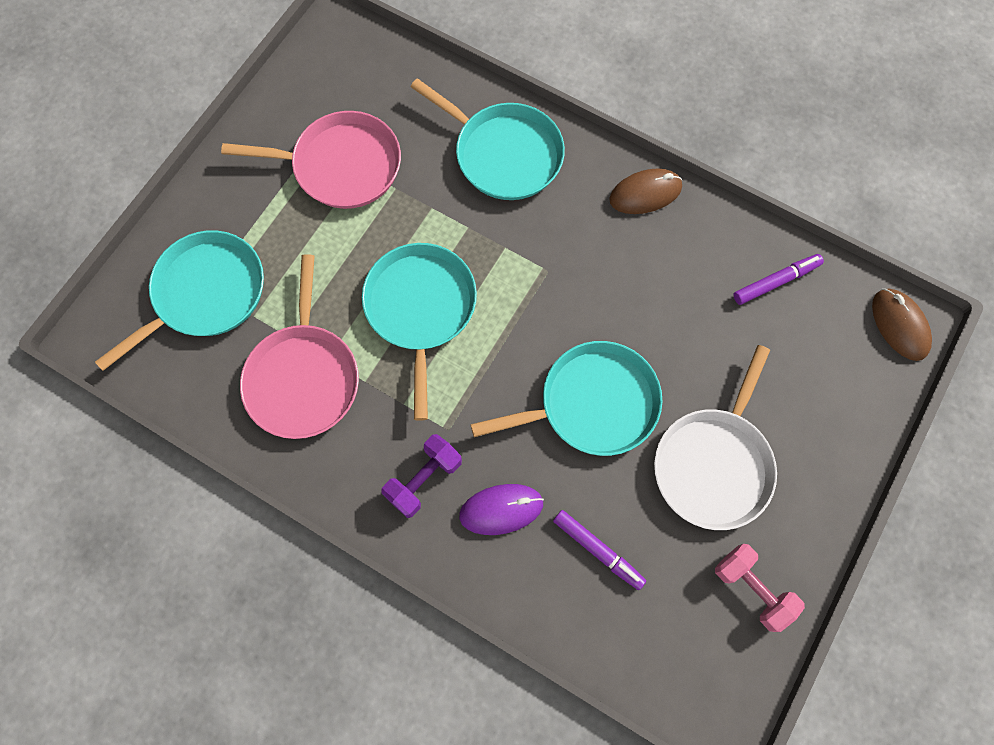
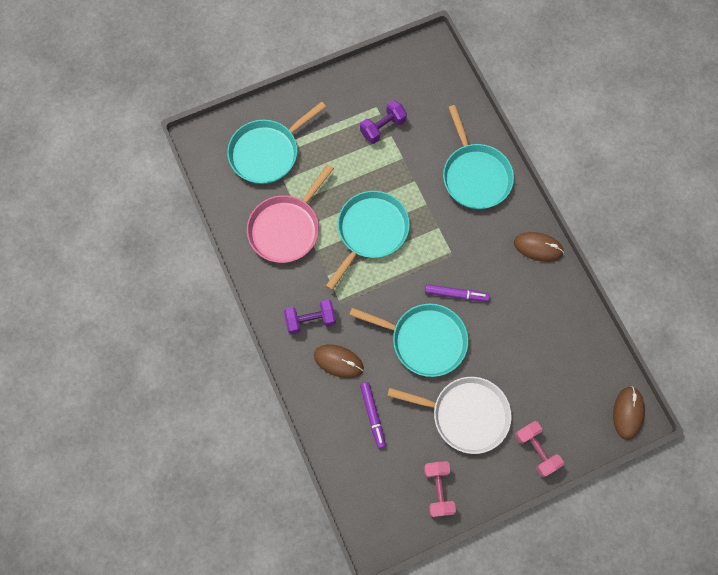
camera: 35 degrees right, 0 degrees up
(205, 293) = (267, 152): turquoise pan -> turquoise pan turned 150 degrees clockwise
(341, 165) = (383, 127): pink pan -> purple dumbbell
(501, 509) = (338, 361): purple mouse -> brown mouse
(714, 464) = (466, 415): white pan -> white pan turned 135 degrees counterclockwise
(776, 282) = (575, 343): purple marker -> purple marker (456, 294)
(831, 448) = (536, 450): none -> pink dumbbell

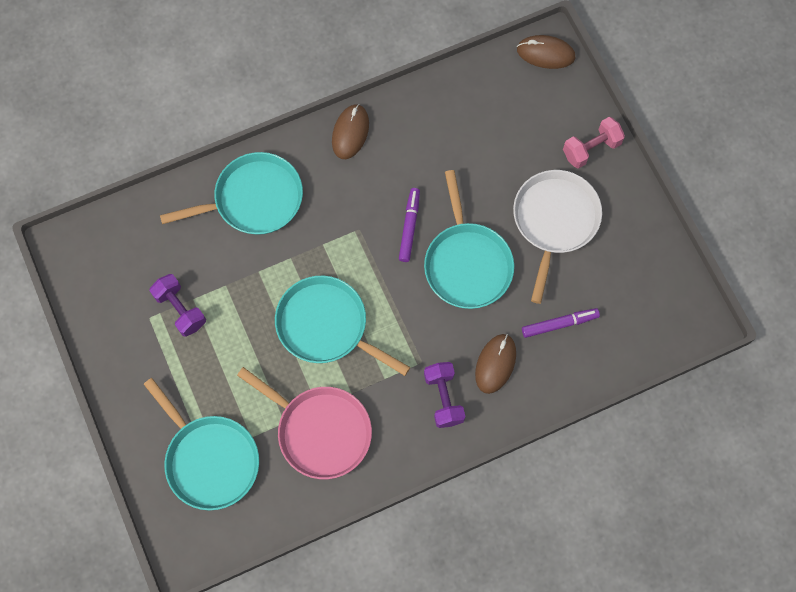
camera: 90 degrees left, 0 degrees up
(425, 340) = (467, 264): turquoise pan -> turquoise pan turned 150 degrees clockwise
(438, 490) = (641, 253): pink dumbbell -> none

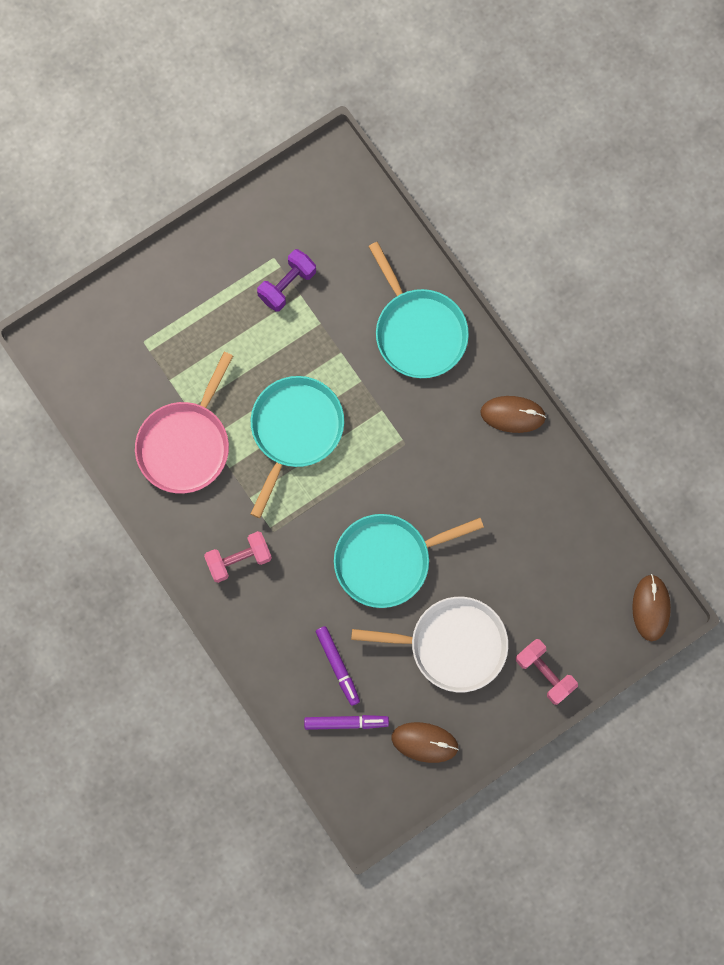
camera: 80 degrees right, 5 degrees up
(210, 460) = (141, 346): turquoise pan -> none
(409, 227) = (417, 494): purple marker -> purple marker (346, 722)
(443, 398) = (239, 559): purple dumbbell -> pink dumbbell
(495, 364) = (283, 606): brown mouse -> brown mouse (424, 742)

